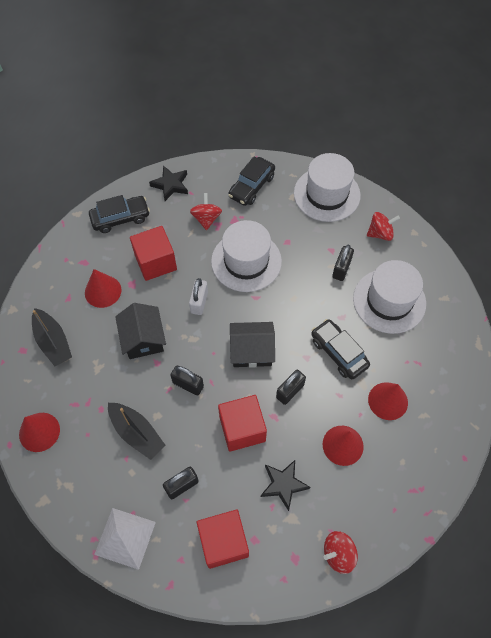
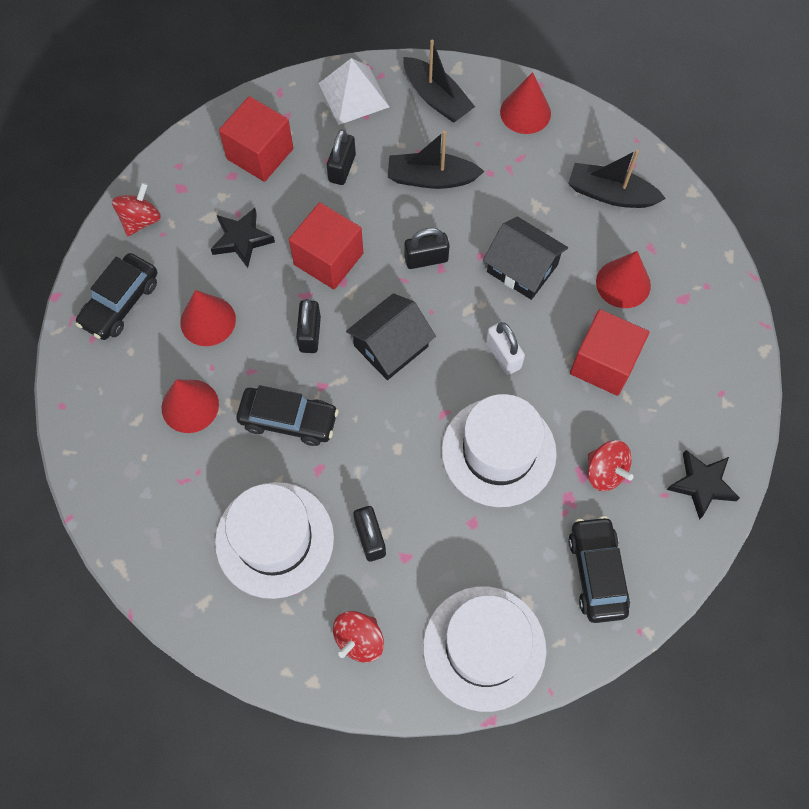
camera: 140 degrees right, 5 degrees up
(78, 488) = (436, 98): none -> black boat
(120, 218) = (708, 386): black car -> black car (120, 303)

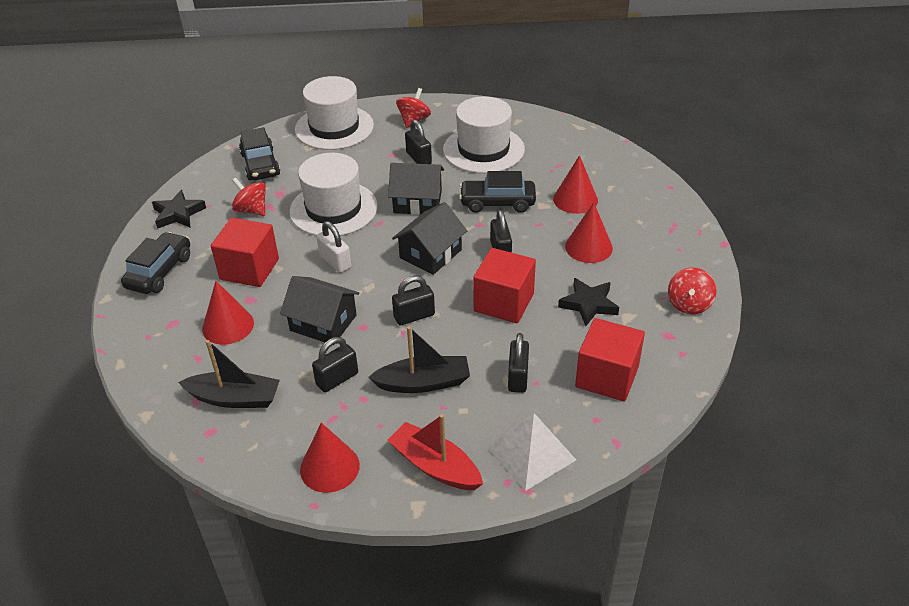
camera: 170 degrees right, 25 degrees down
(120, 303) = (667, 247): black car -> black car (159, 271)
(389, 443) = (417, 202): none -> black house
(436, 98) = (435, 466): black boat -> red boat
(512, 197) = (337, 379): none -> black padlock

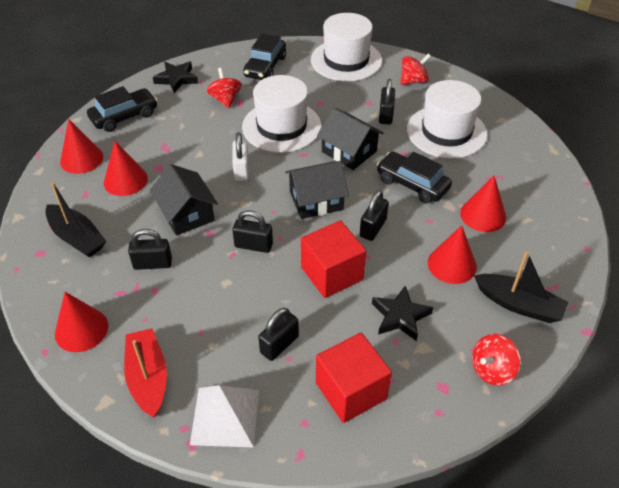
camera: 35 degrees right, 5 degrees up
(156, 330) = (81, 159): none -> red cone
(249, 269) = (180, 144): red cube -> none
(423, 383) = (206, 304): black boat -> black boat (519, 304)

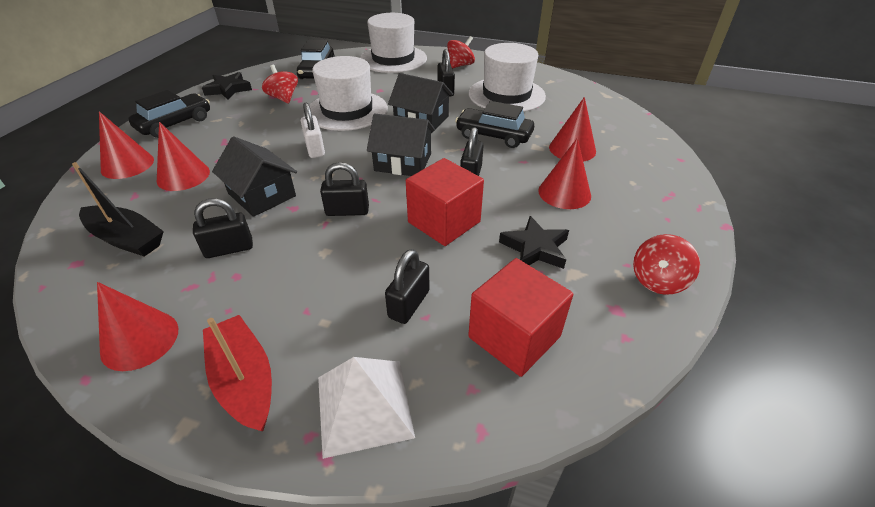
camera: 15 degrees left, 5 degrees down
(316, 200) = (403, 162): black house -> black house turned 45 degrees clockwise
(519, 304) = (648, 215): black boat -> none

